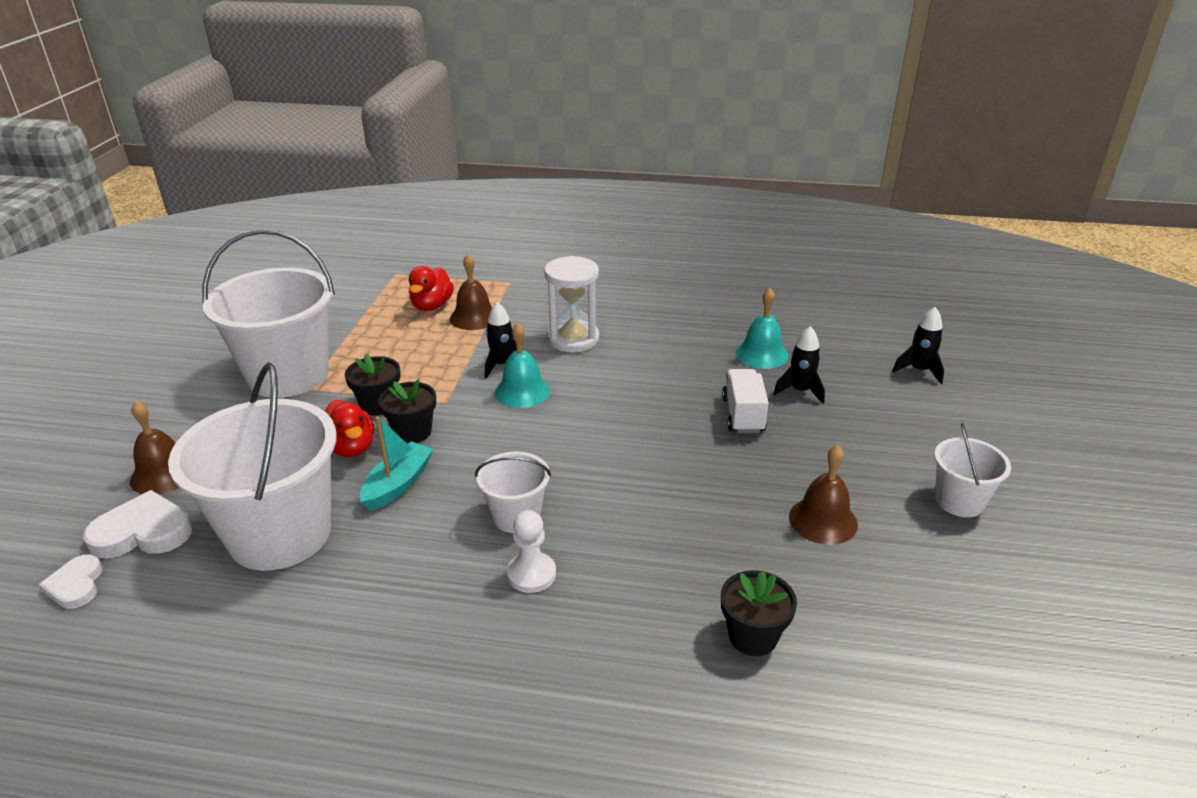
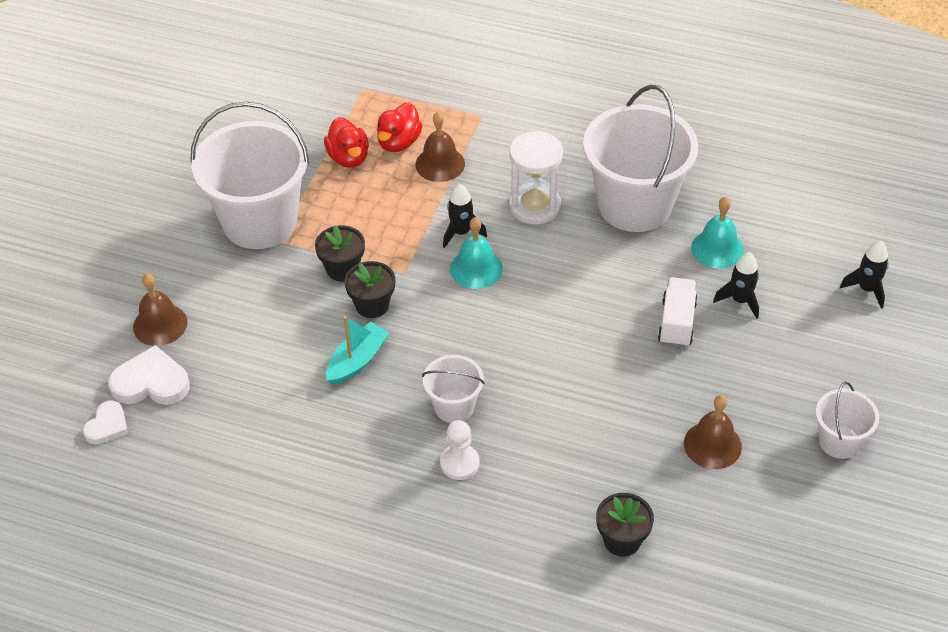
camera: 10 degrees right, 15 degrees up
(76, 585) = (107, 425): white heart -> white heart turned 150 degrees counterclockwise
(280, 534) = (260, 399): white bucket -> white bucket (634, 205)
(351, 448) = (317, 316): red duck -> red duck (348, 158)

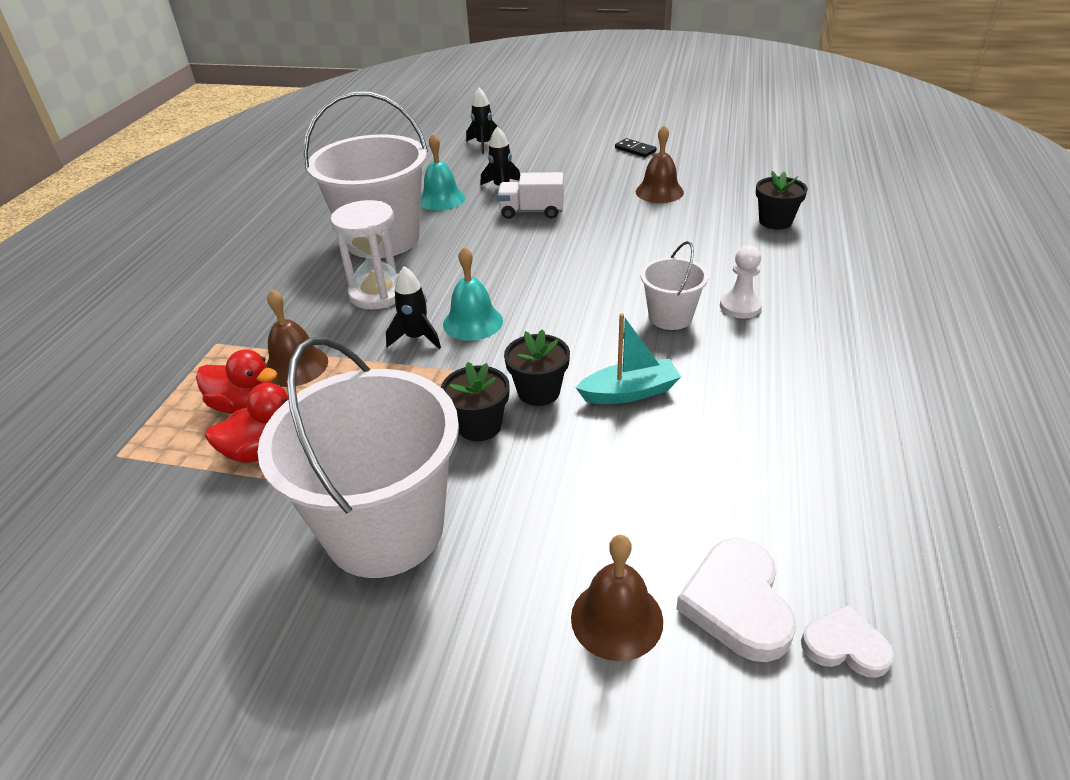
camera: 95 degrees left, 10 degrees down
(357, 361) = (629, 392): turquoise boat -> turquoise boat turned 135 degrees clockwise
(839, 441) = (635, 150): white bucket -> black domino

